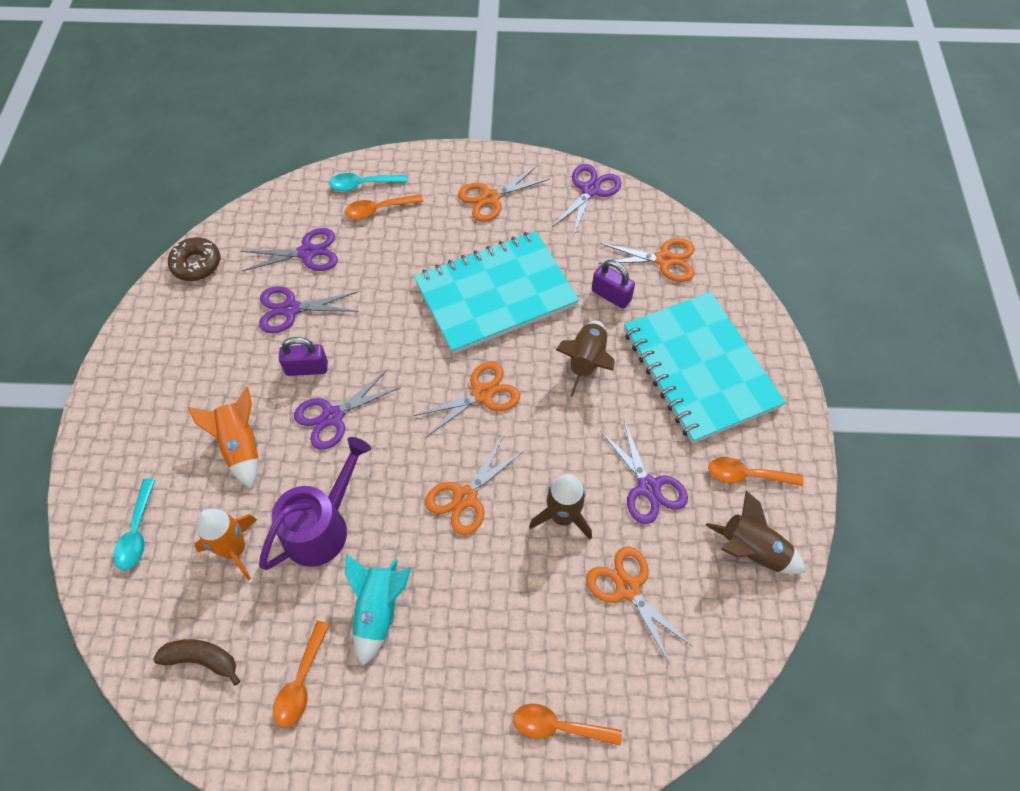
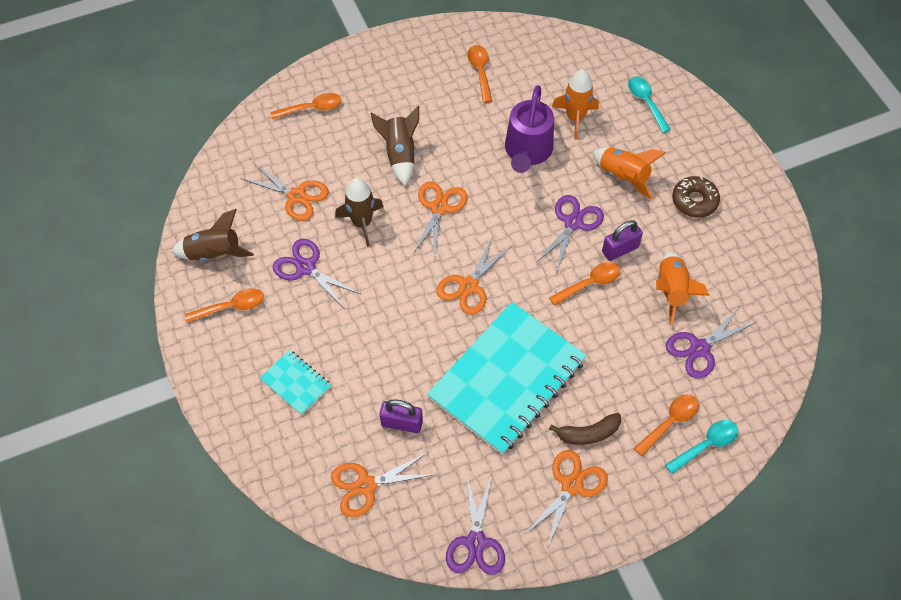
camera: 155 degrees right, 0 degrees up
(196, 264) = (783, 297): brown donut -> brown donut (694, 201)
(202, 659) = (547, 59): brown banana -> brown banana (588, 433)
(291, 309) = (671, 291): purple scissors -> orange rocket
(361, 348) = (590, 283): none -> orange spoon
(378, 610) = (457, 122): turquoise rocket -> none
(586, 362) = (396, 348): brown rocket -> brown rocket (400, 155)
(699, 368) = (296, 383): turquoise notebook -> turquoise notebook, size x0.44

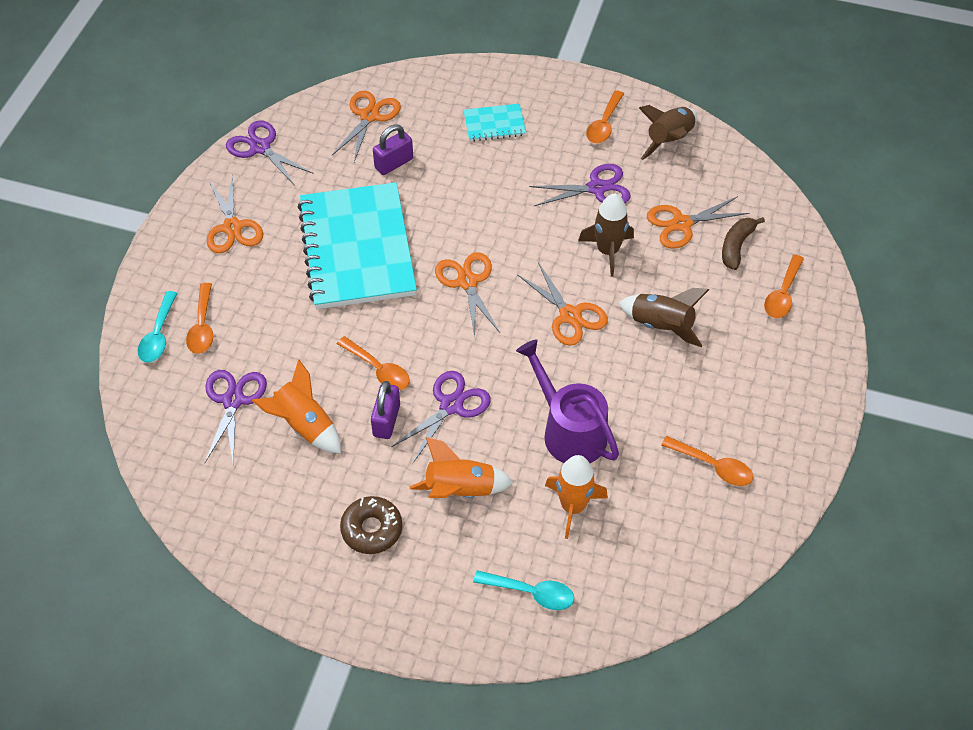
camera: 130 degrees right, 5 degrees down
(573, 223) = (451, 405): purple scissors -> purple scissors turned 120 degrees counterclockwise
(588, 433) = (256, 267): brown banana -> brown banana (736, 246)
(590, 283) = (378, 369): orange spoon -> orange spoon turned 60 degrees counterclockwise

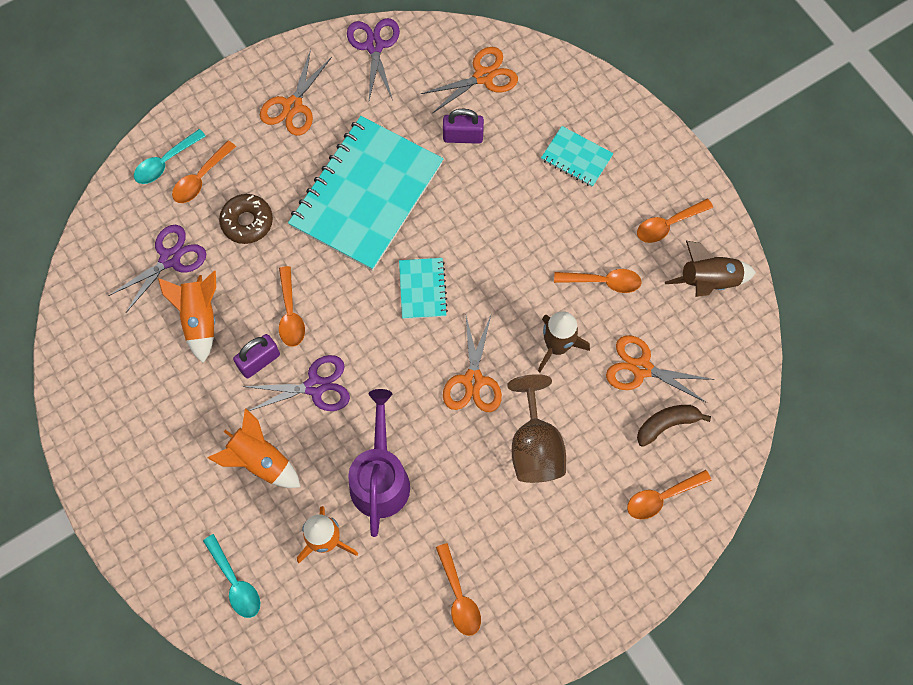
camera: 40 degrees right, 15 degrees up
(372, 529) = (173, 441): brown donut -> brown donut (247, 222)
(467, 282) = (422, 289): orange scissors -> turquoise notebook
(597, 188) = (603, 282): purple scissors -> orange spoon
(661, 326) = (535, 446): brown rocket -> brown goblet

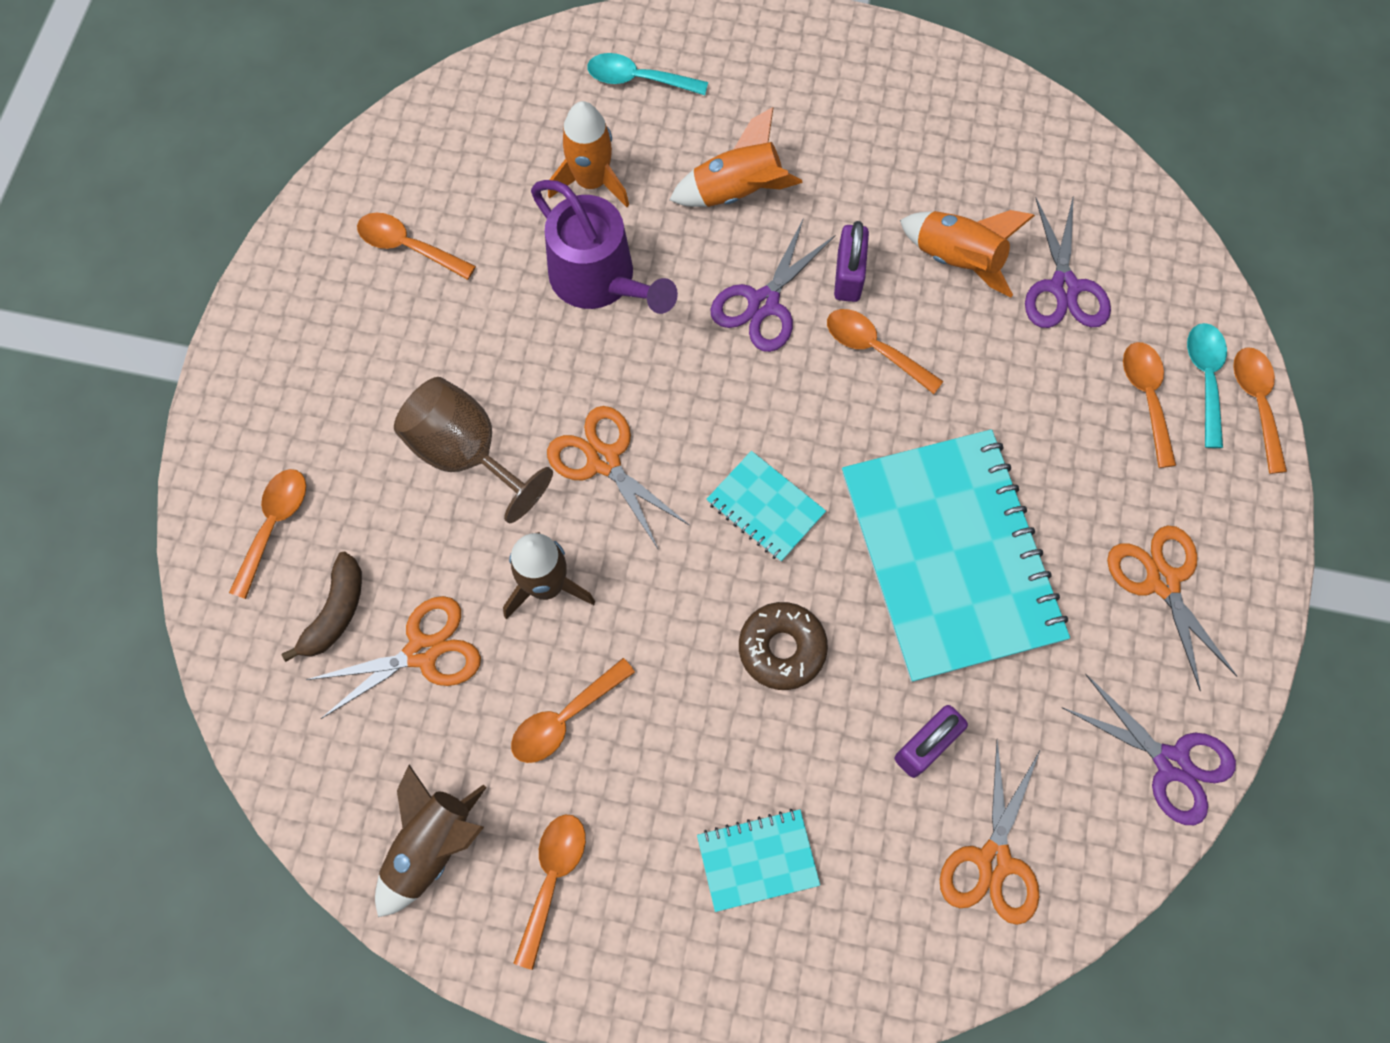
camera: 135 degrees right, 0 degrees up
(159, 133) = (1256, 403): none -> orange spoon
(247, 222) = (1038, 399): brown donut -> brown donut (782, 648)

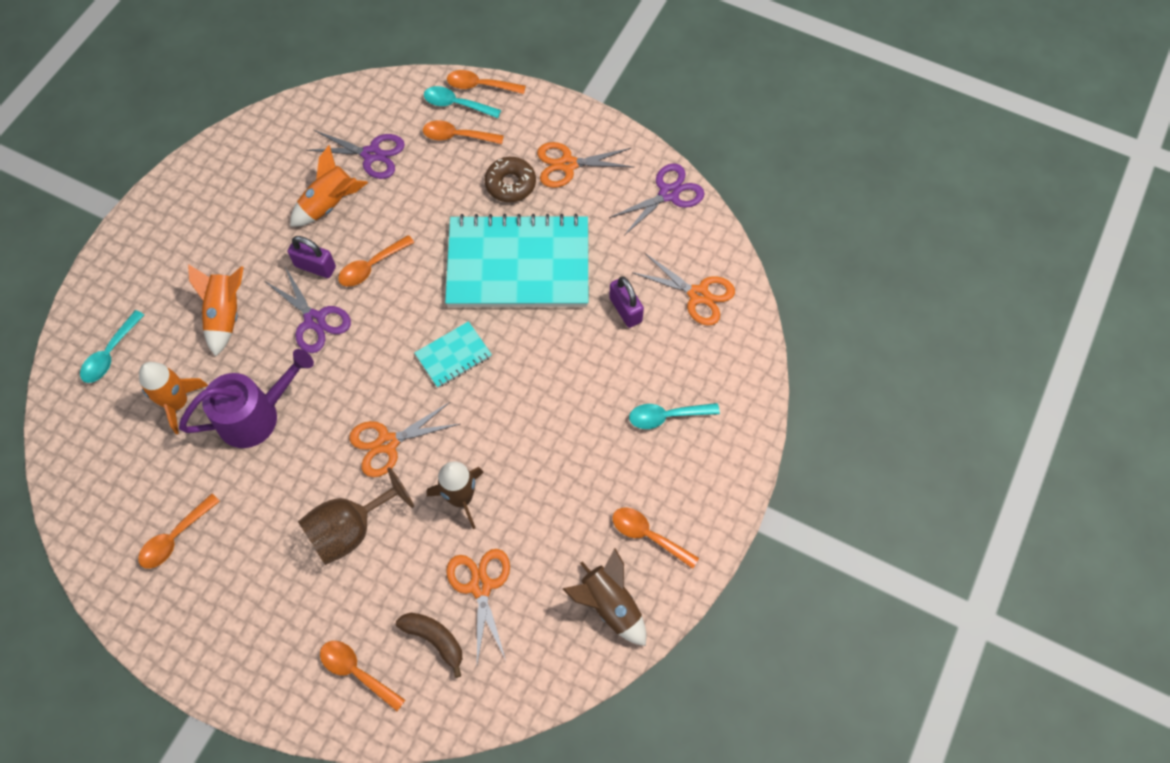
camera: 75 degrees left, 5 degrees down
(564, 718) = (551, 506): orange spoon -> none
(757, 860) = (666, 416): turquoise notebook -> turquoise spoon
(782, 648) = (545, 370): brown donut -> brown donut (510, 184)

